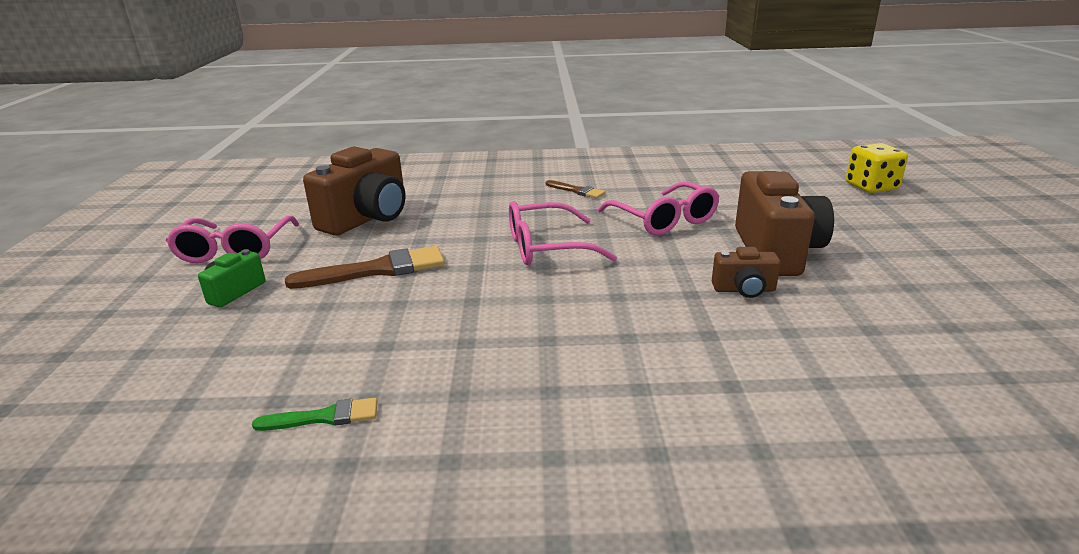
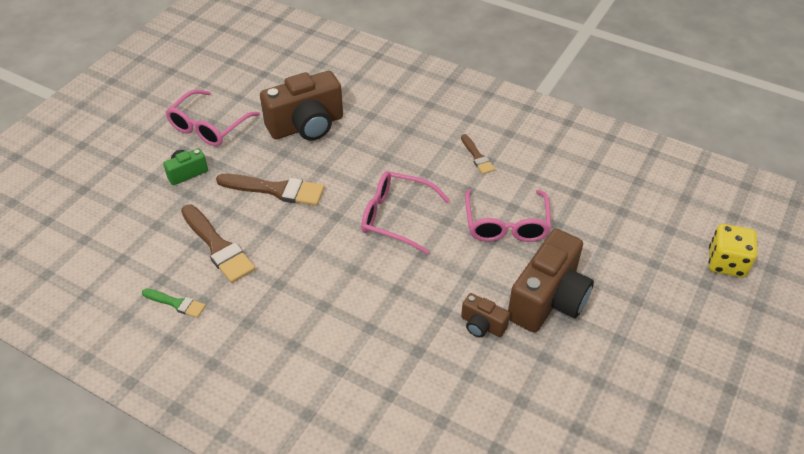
camera: 30 degrees right, 20 degrees up
(341, 339) = (218, 246): none -> brown brush

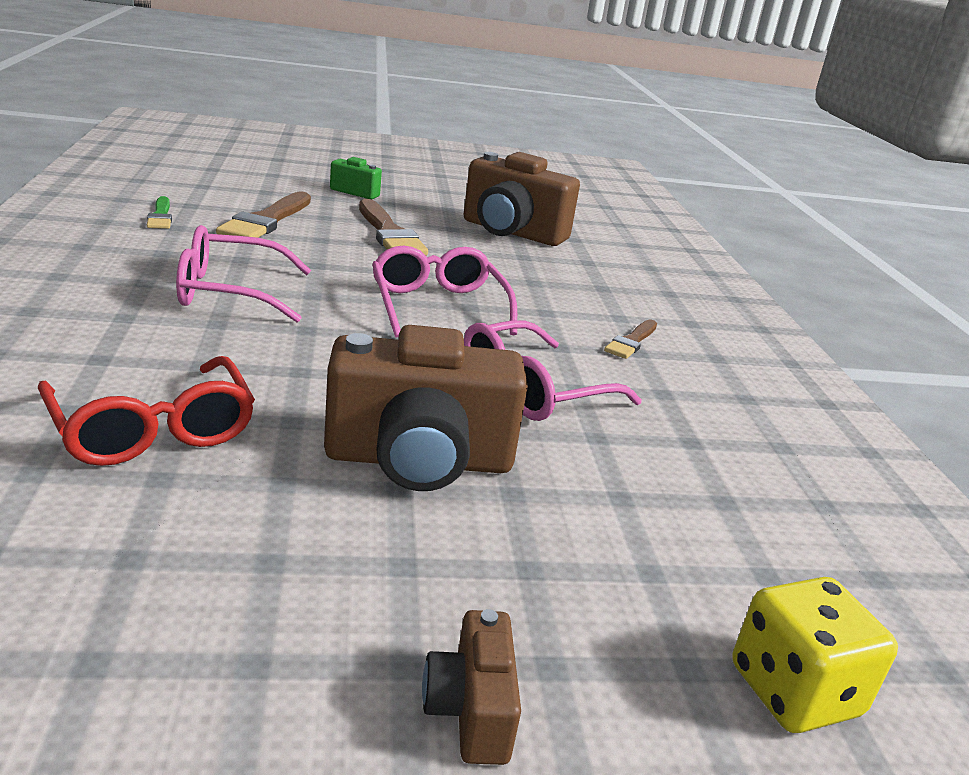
camera: 50 degrees right, 20 degrees down
(209, 126) = (437, 191): pink glasses -> pink glasses (231, 292)
(475, 391) = (152, 428): none -> red glasses
(482, 325) = (300, 407): brown camera -> brown camera (470, 710)

